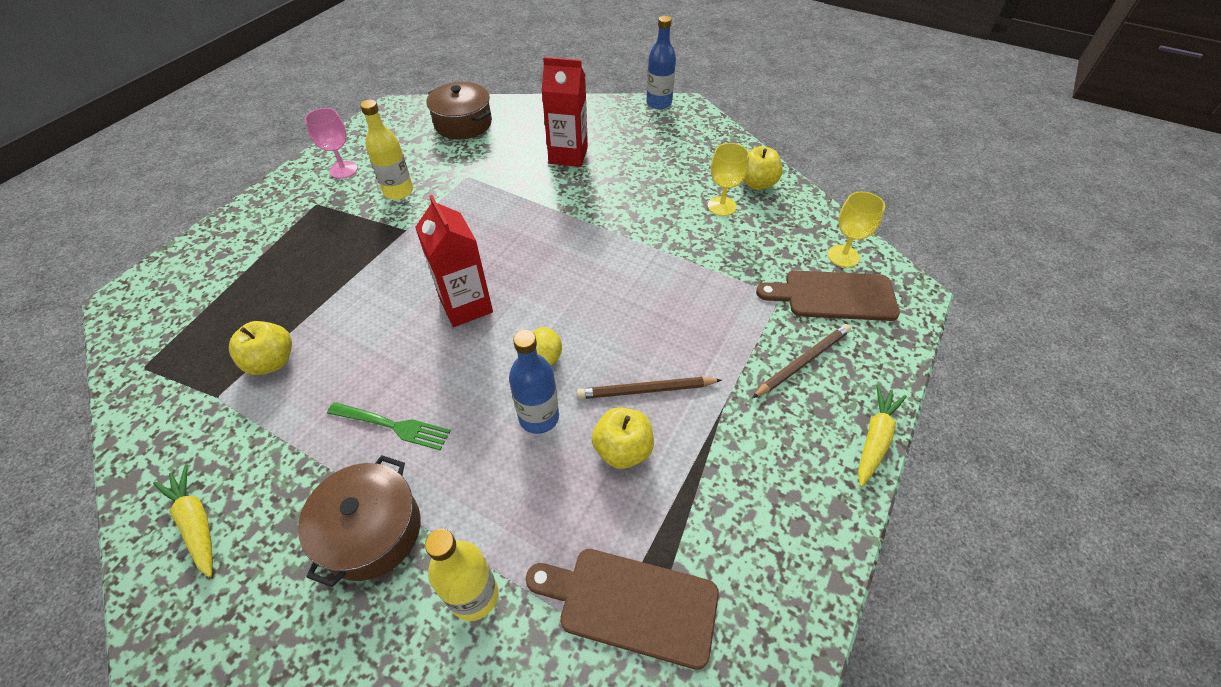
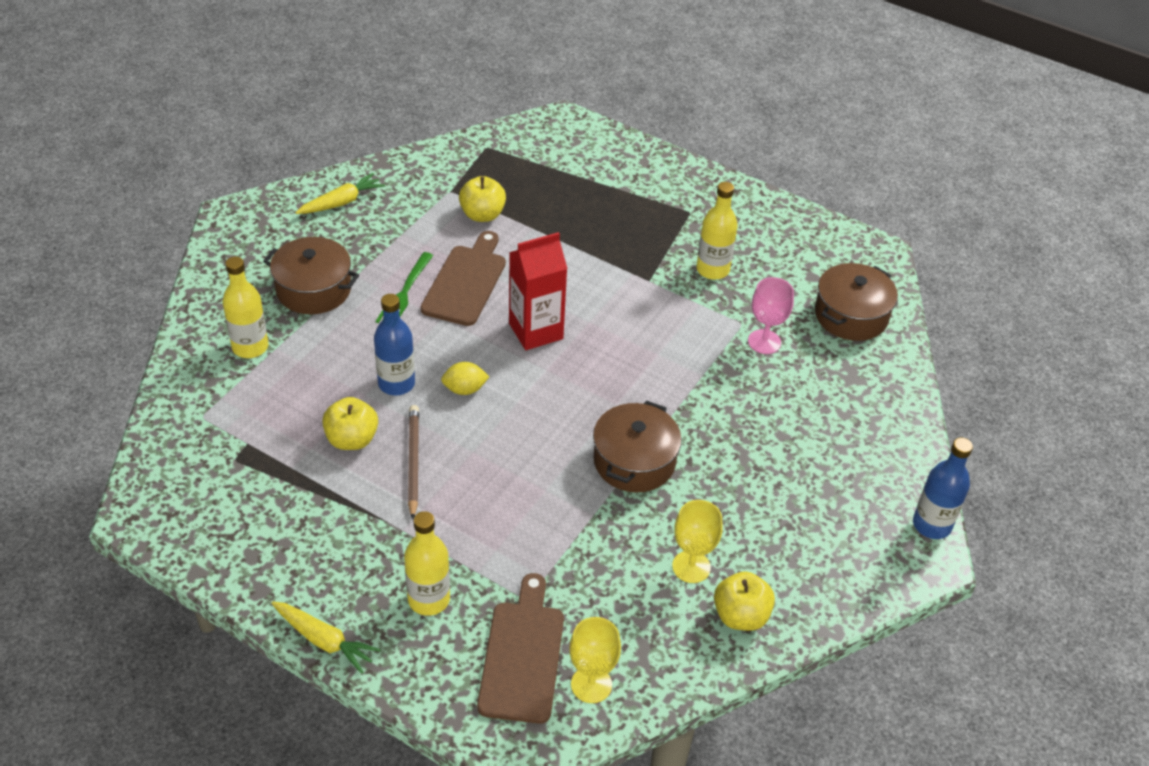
camera: 90 degrees right, 5 degrees down
(343, 170) = (749, 224): pink goblet -> pink goblet (764, 342)
(568, 155) = (791, 416): red carton -> none
(624, 236) = (634, 461): none -> brown pot
(631, 604) = (218, 435): brown cutting board -> brown cutting board (465, 282)
(802, 362) = (429, 599): brown pencil -> yellow bottle

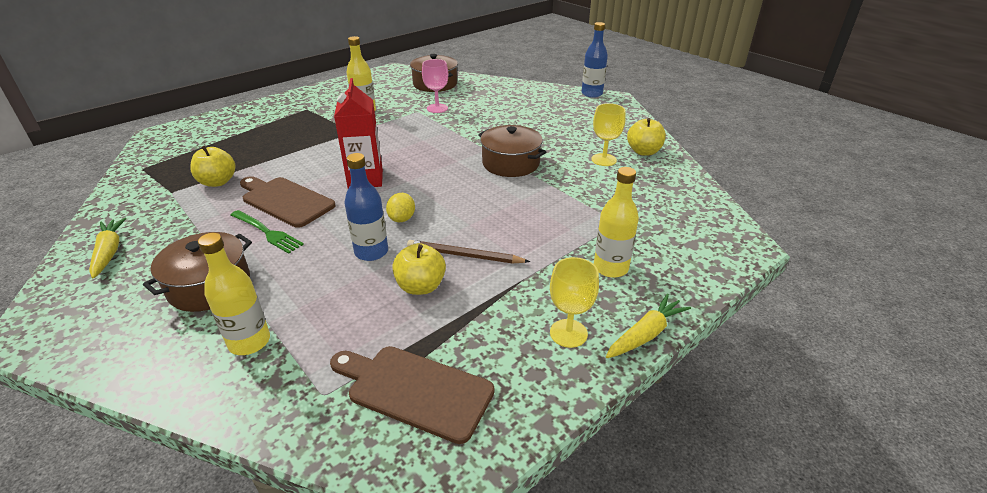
camera: 70 degrees left, 10 degrees down
(522, 655) = (668, 232): brown cutting board -> brown cutting board (415, 390)
(591, 684) = (693, 209): yellow goblet -> yellow goblet (568, 333)

